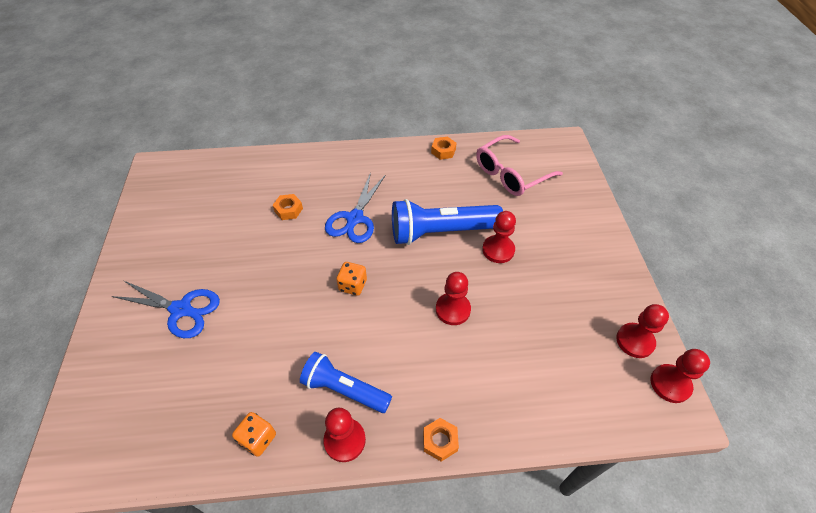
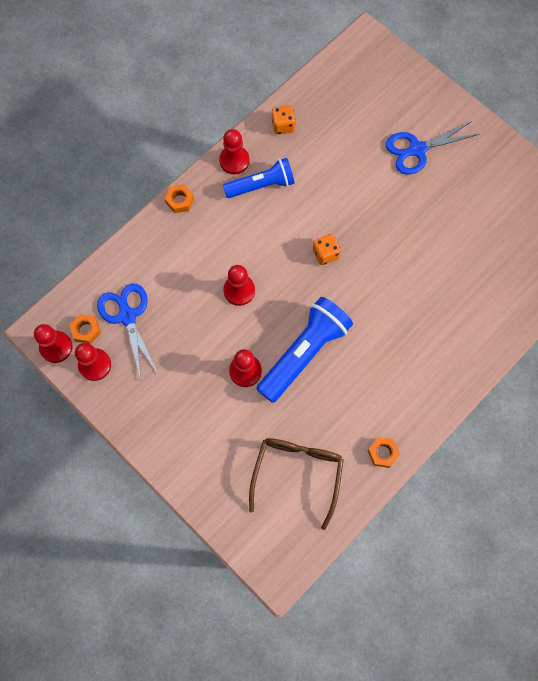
camera: 140 degrees right, 20 degrees up
(288, 210) = (442, 276): orange nut -> orange nut (86, 330)
(355, 218) = (383, 311): blue scissors -> blue scissors (127, 316)
(511, 174) = (297, 473): pink glasses -> brown glasses

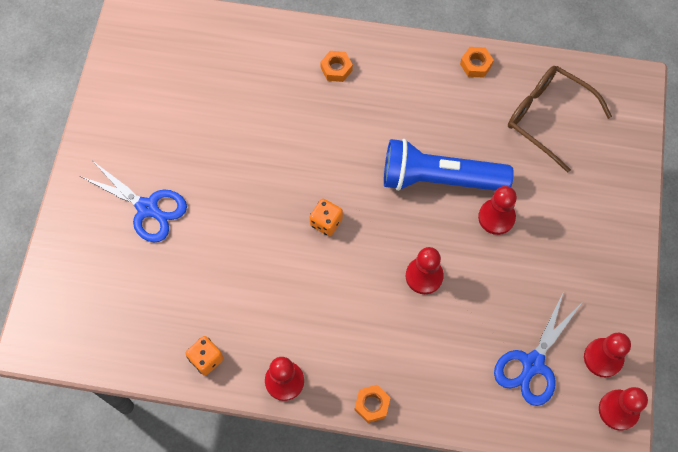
camera: 125 degrees left, 5 degrees down
(86, 330) = (578, 393): orange nut -> orange nut (336, 69)
(261, 185) = (294, 333): blue flashlight -> none
(297, 473) = (548, 117): brown glasses -> brown glasses turned 60 degrees clockwise

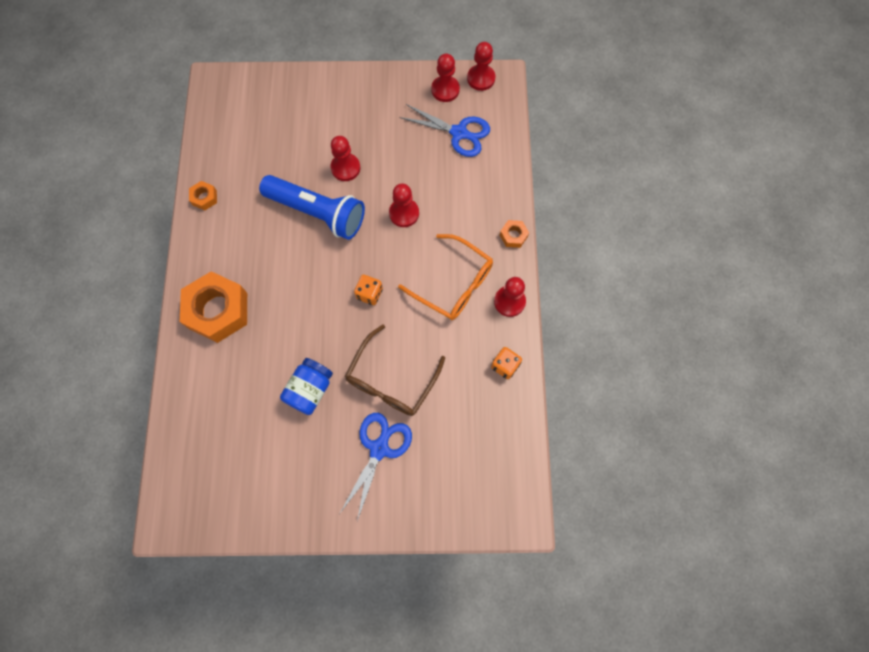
camera: 100 degrees left, 5 degrees up
(228, 148) = (310, 390): none -> blue jar
(320, 319) = (454, 284): none -> orange glasses
(336, 69) = (218, 310): orange nut -> orange nut, size x2.27
(439, 179) = (317, 212): blue flashlight -> blue flashlight turned 60 degrees counterclockwise
(548, 117) = (251, 140): brown glasses -> brown glasses (391, 380)

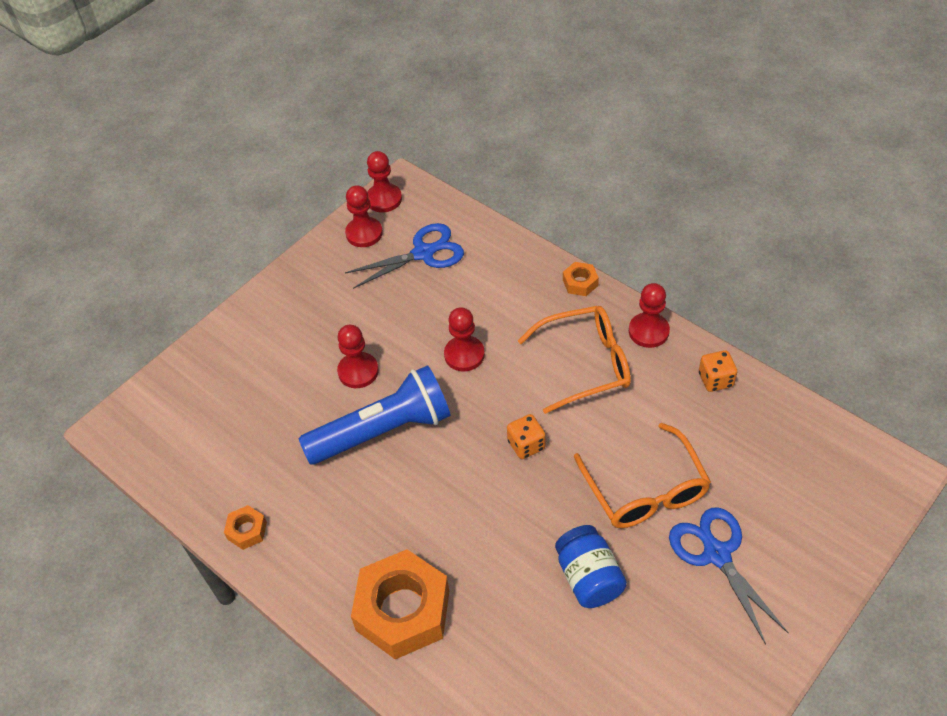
camera: 45 degrees left, 20 degrees down
(391, 380) = (645, 490): brown glasses -> orange glasses

